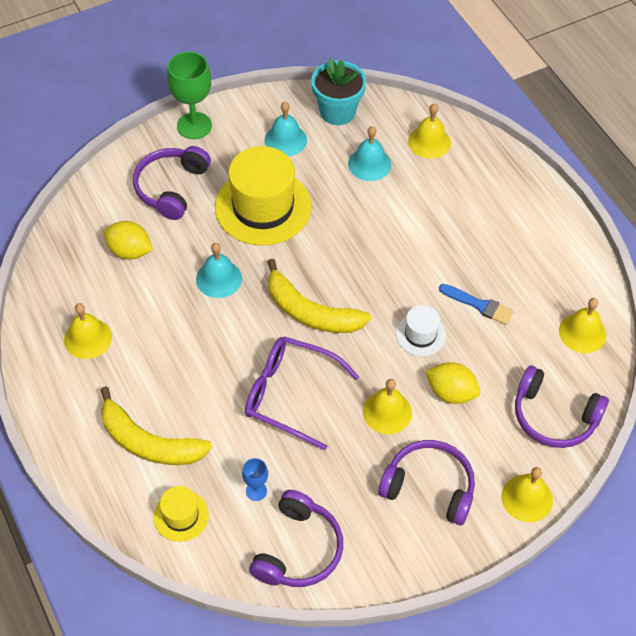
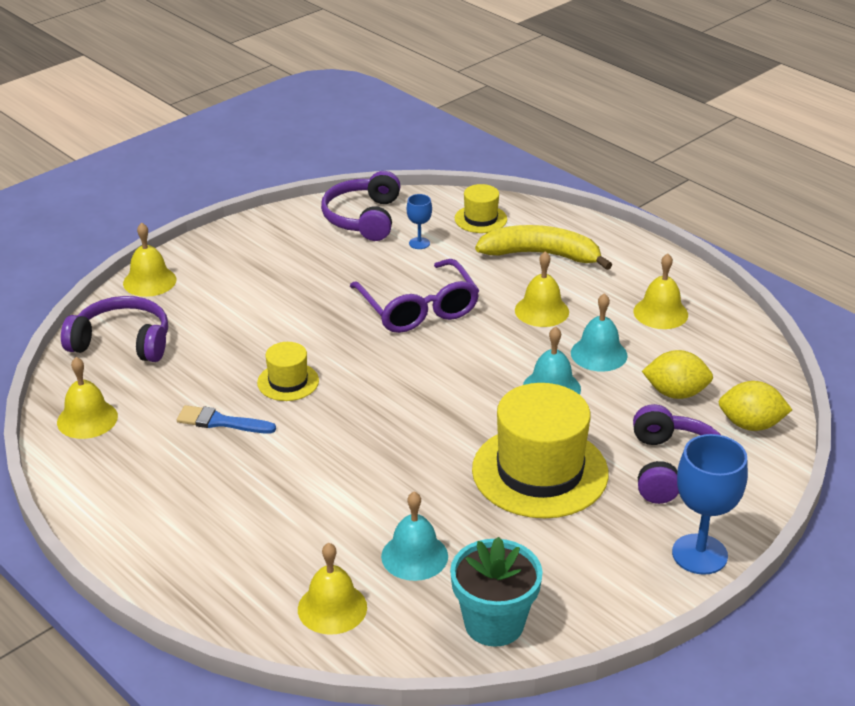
camera: 165 degrees right, 20 degrees down
(194, 126) = (699, 554): green goblet -> blue goblet
(285, 140) = (554, 563): turquoise bell -> turquoise bell (599, 354)
(289, 394) = (419, 309): purple glasses -> purple glasses turned 60 degrees clockwise
(310, 312) = (426, 378): yellow banana -> none
(387, 412) = (308, 314): yellow bell -> yellow bell (541, 311)
(420, 334) = (288, 382): white hat -> yellow hat
(429, 487) = (250, 272): purple headphones -> none
(451, 392) = (241, 340): yellow lemon -> yellow lemon (751, 425)

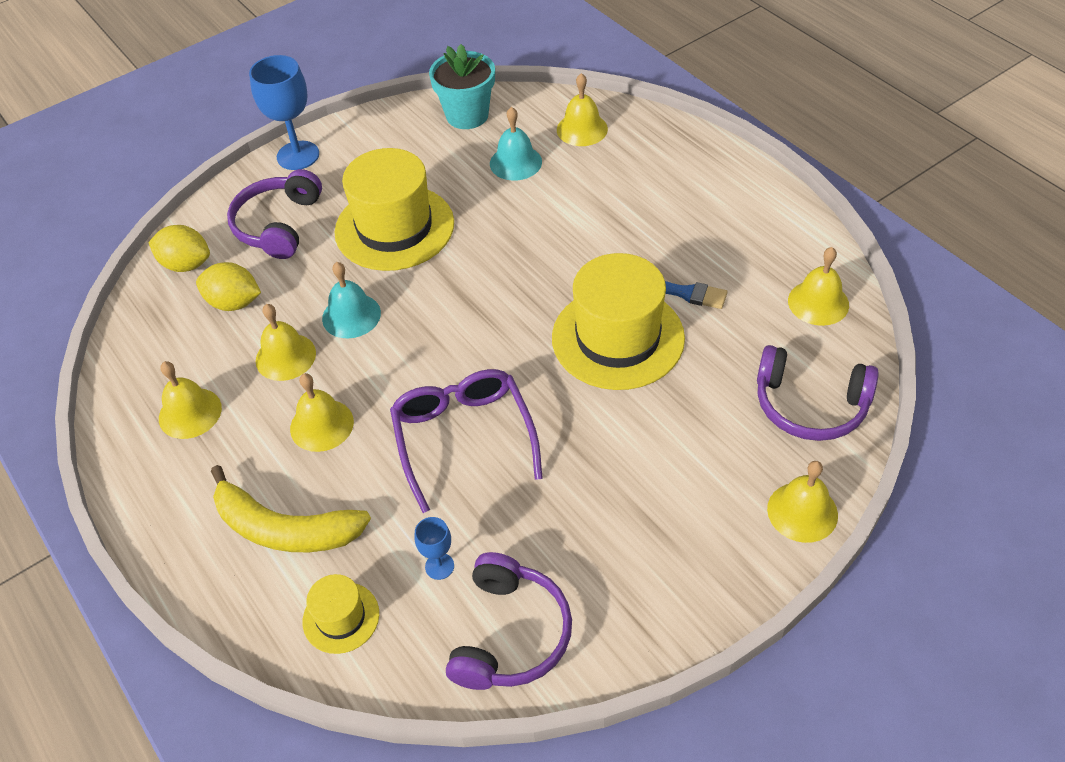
camera: 170 degrees left, 15 degrees up
(288, 382) = (618, 338): yellow hat -> yellow hat, size x2.05
(599, 354) = (285, 356): turquoise bell -> yellow bell

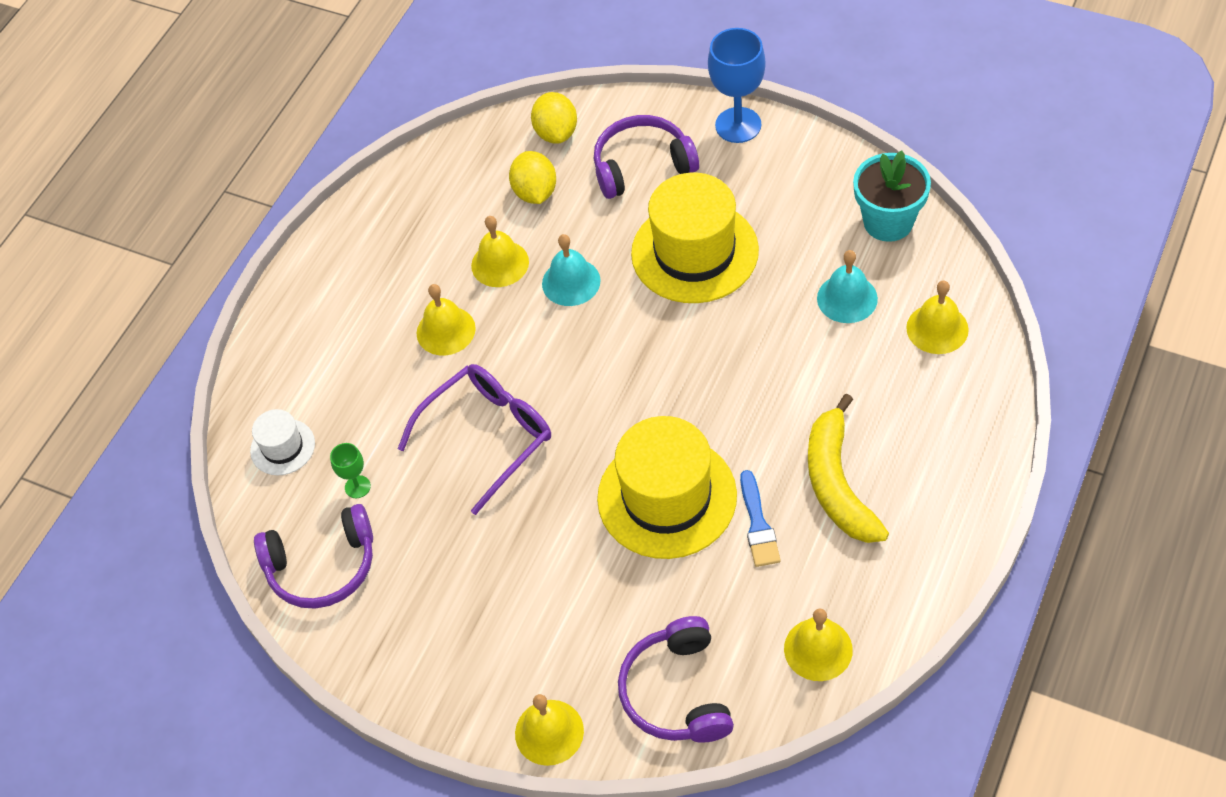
camera: 65 degrees right, 5 degrees up
(190, 413) = (409, 237): yellow bell -> none
(284, 528) = (338, 365): yellow banana -> yellow banana (837, 483)
(341, 617) = (282, 447): yellow hat -> white hat
(439, 566) = (357, 487): blue goblet -> green goblet

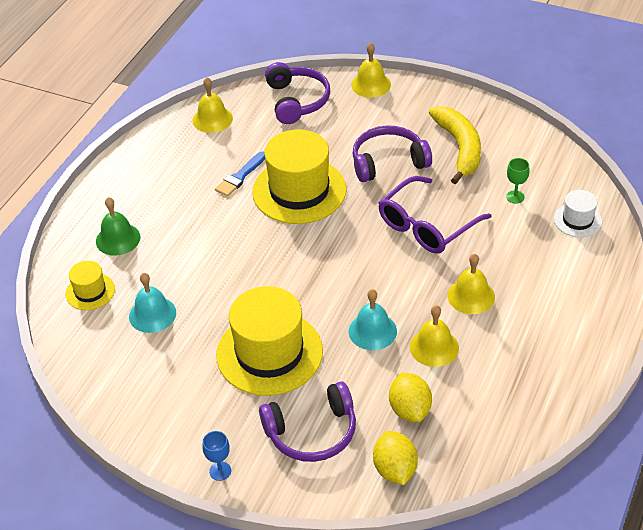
camera: 175 degrees right, 10 degrees down
(322, 567) = (527, 155): purple headphones -> purple headphones (388, 162)
(738, 125) = (220, 471): blue goblet -> blue goblet, size x0.50
(758, 524) = (240, 176): blue brush -> blue brush turned 135 degrees counterclockwise
(837, 483) = (184, 198): yellow banana -> yellow banana (460, 148)
(888, 222) = (105, 374): turquoise flower pot -> none
(920, 410) = (118, 239): none -> green bell
(937, 328) = (90, 291): yellow bell -> yellow hat

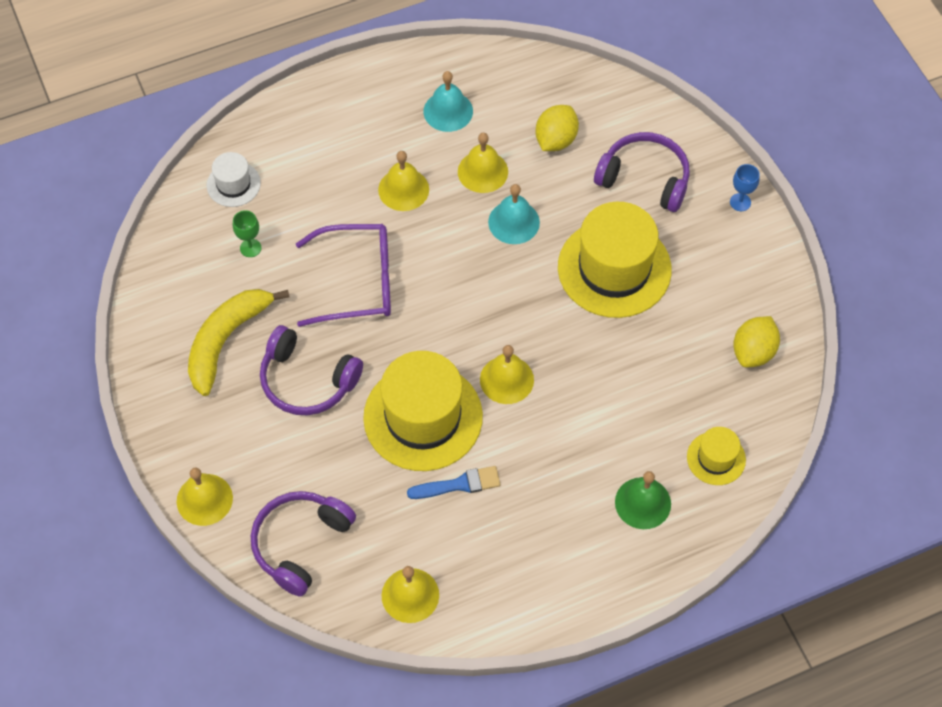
camera: 140 degrees left, 15 degrees up
(152, 314) = (679, 386): turquoise bell -> turquoise bell (448, 111)
(270, 241) = (506, 379): none -> yellow bell
(395, 469) = (613, 108): yellow lemon -> yellow lemon (753, 352)

